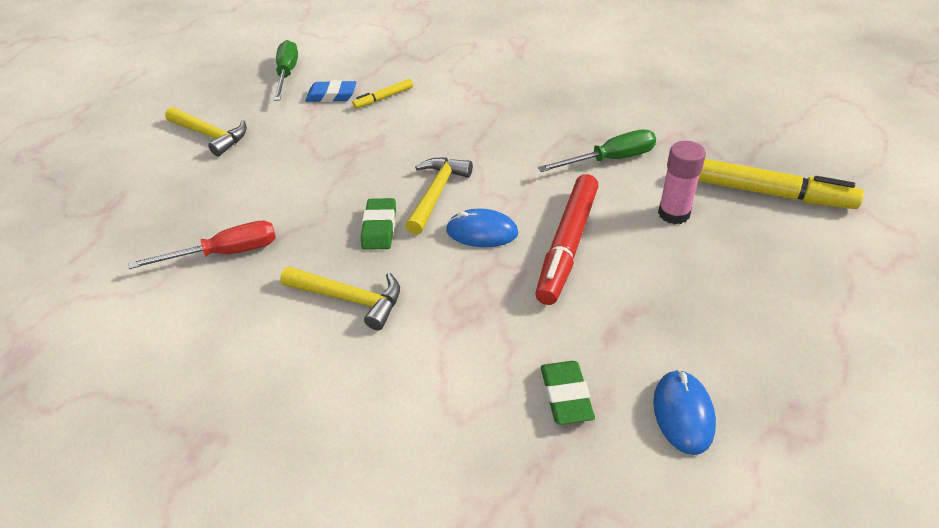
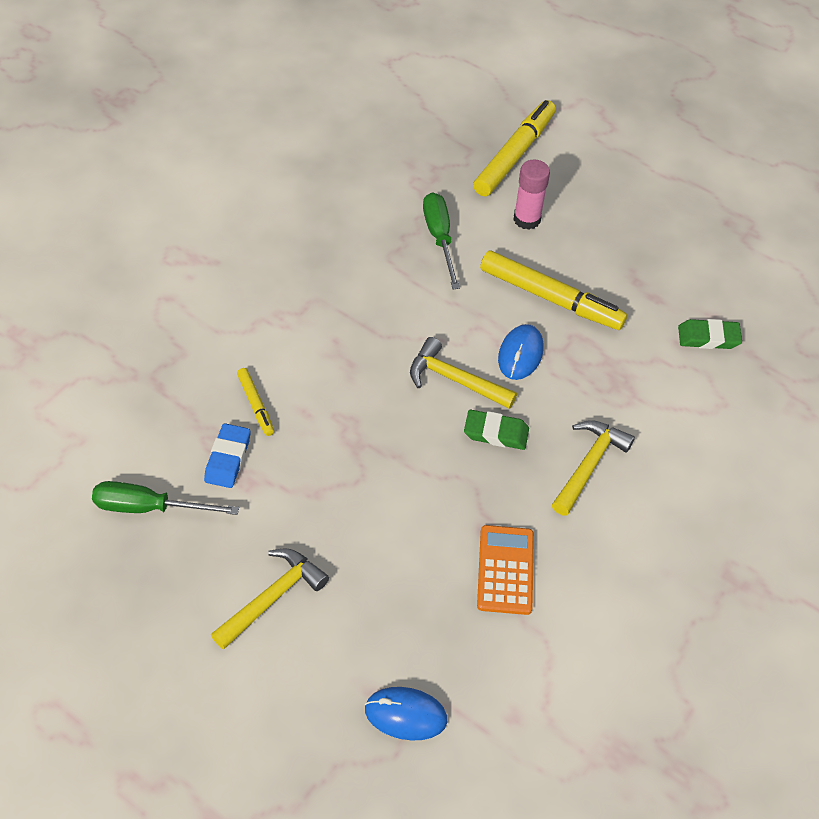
camera: 85 degrees left, 10 degrees up
(226, 253) = (505, 570): red screwdriver -> orange calculator
(568, 244) = (550, 297): red marker -> yellow marker
(683, 413) = (728, 279): blue mouse -> blue mouse (405, 715)

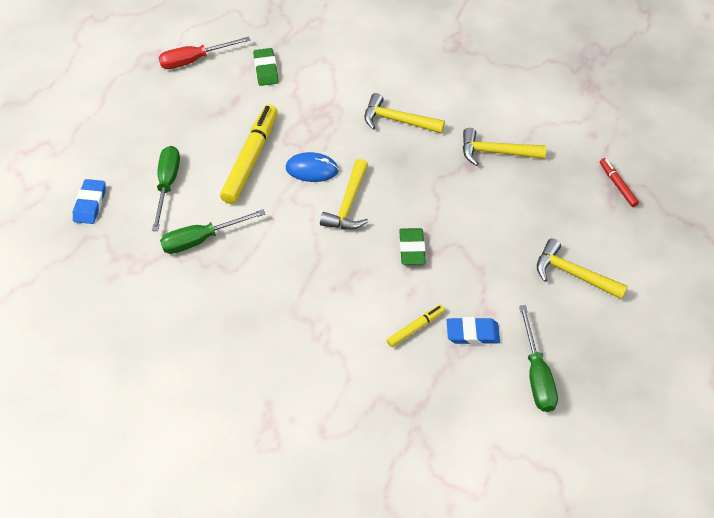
camera: 100 degrees left, 0 degrees up
(405, 715) = (617, 185): blue mouse -> red marker
(496, 433) = (388, 173): green eraser -> green eraser (412, 249)
(505, 570) = (496, 152): orange calculator -> yellow hammer
(514, 155) = (90, 204): yellow marker -> blue eraser
(527, 219) = (167, 185): pink glue stick -> green screwdriver
(734, 268) = (194, 60): none -> red screwdriver

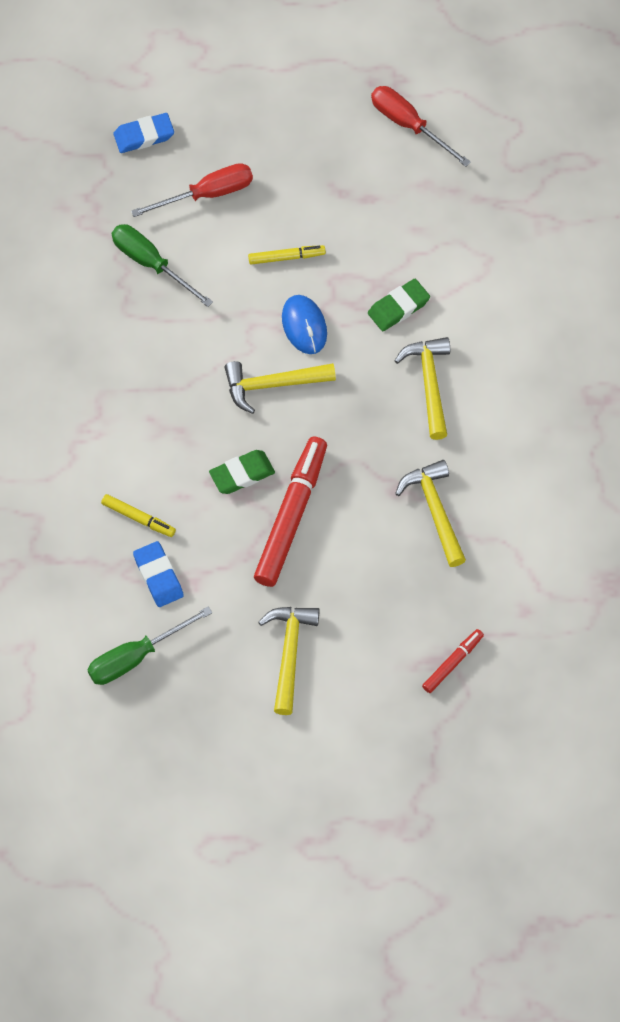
camera: 65 degrees right, 10 degrees up
(167, 185) = (207, 194): green screwdriver -> red screwdriver
(250, 159) = (286, 257): yellow marker -> yellow marker, size x0.49
(266, 69) = (435, 207): green eraser -> green eraser (398, 307)
(462, 233) = (291, 517): none -> red marker

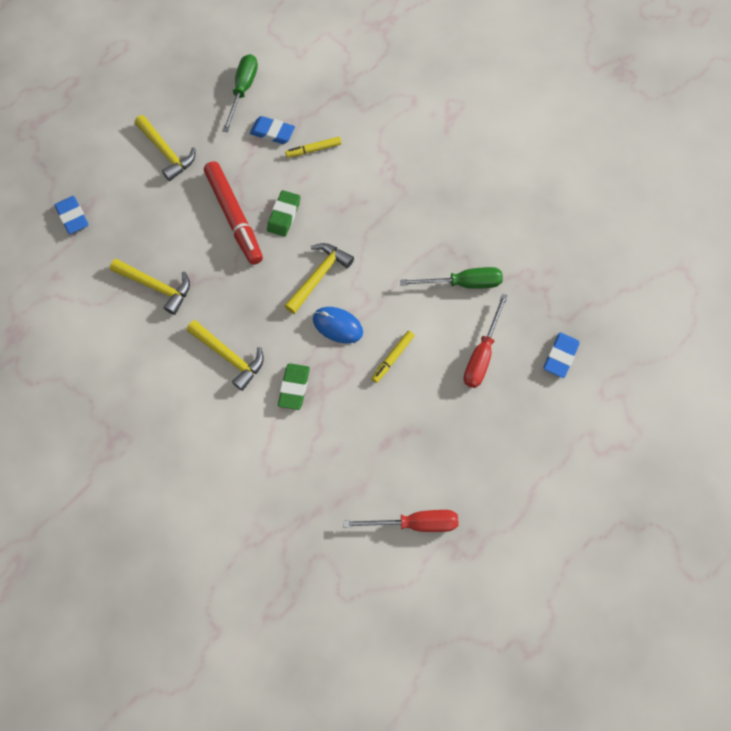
camera: 135 degrees right, 5 degrees up
(452, 663) = (73, 217): red marker -> blue eraser

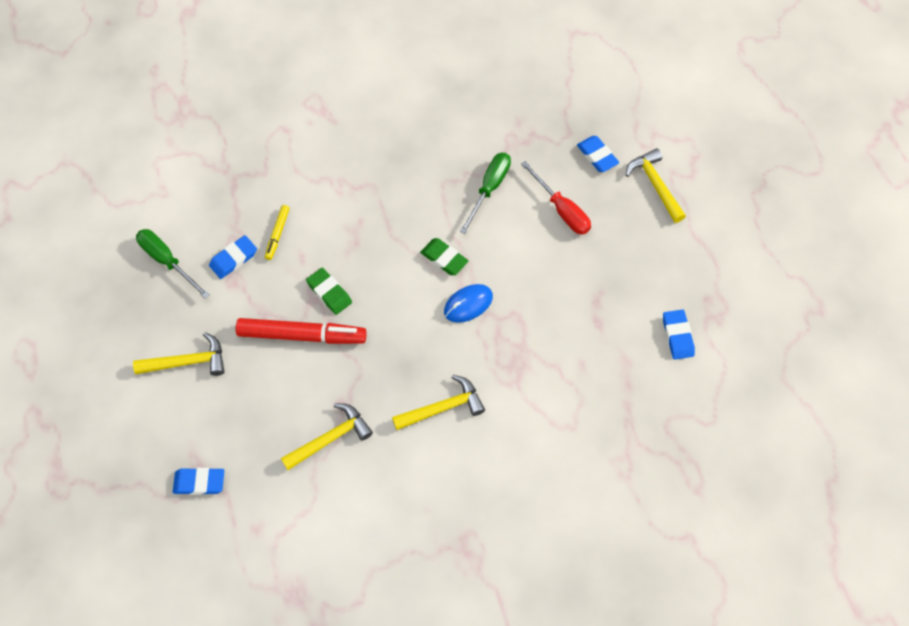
camera: 60 degrees left, 5 degrees down
(294, 387) = (505, 368): green eraser -> green eraser (444, 258)
(319, 276) = (410, 295): yellow hammer -> yellow hammer (655, 185)
(393, 358) = (524, 277): yellow marker -> none
(414, 523) = (677, 336): red screwdriver -> blue eraser

